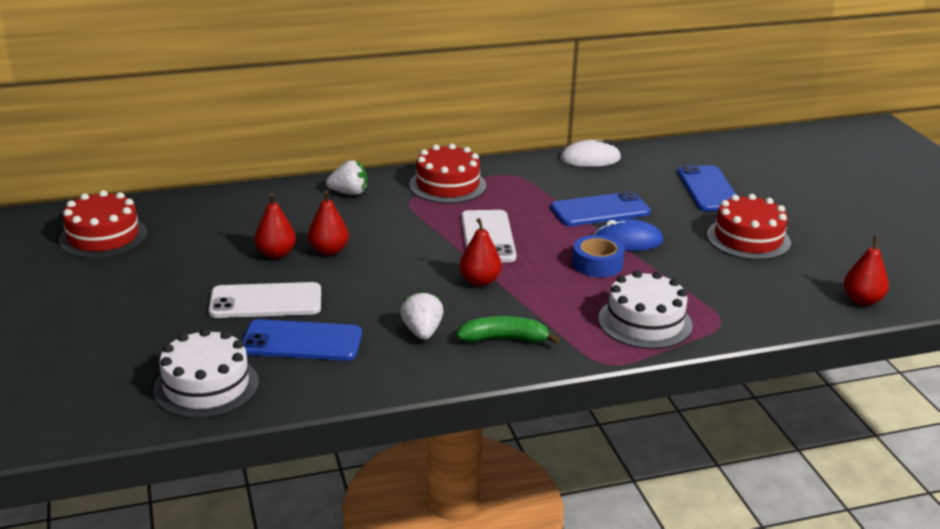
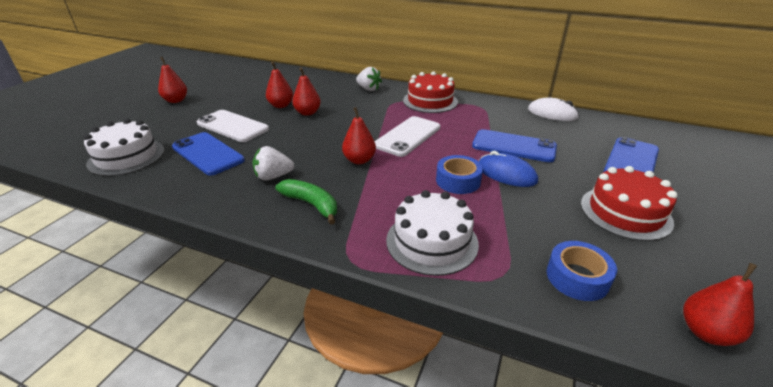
camera: 40 degrees right, 5 degrees up
(103, 237) = (228, 75): red cake -> none
(107, 300) = (176, 100): none -> red pear
(422, 332) = (273, 176): white strawberry -> white strawberry turned 135 degrees counterclockwise
(766, 301) = (577, 277): none -> blue tape

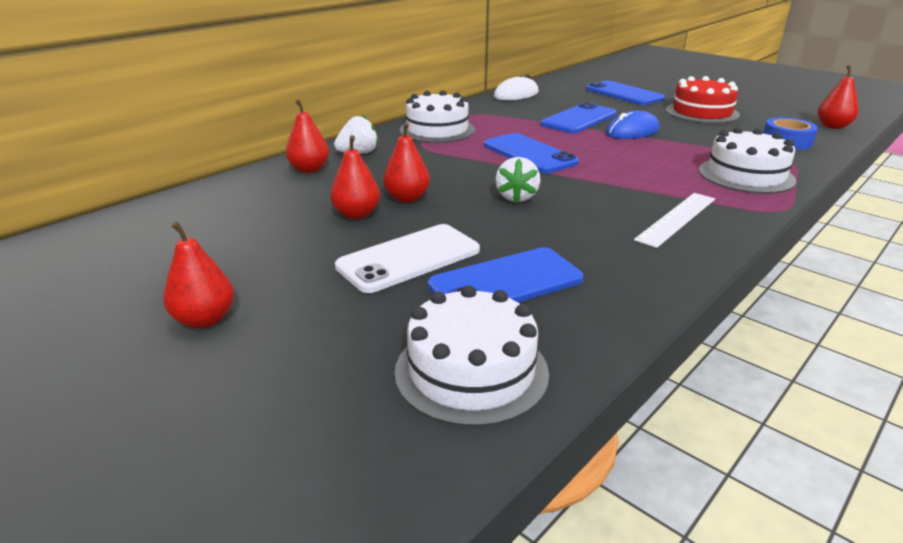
camera: 70 degrees left, 5 degrees down
(273, 176) = (602, 235): white strawberry -> white strawberry (516, 197)
(311, 204) = (676, 218): green banana -> white ruler
(359, 160) = (578, 184): red pear -> red pear (309, 169)
(407, 136) = (529, 154): white phone -> blue phone
(430, 101) = (437, 130): red cake -> white cake
(458, 181) = (640, 149): blue tape -> none

